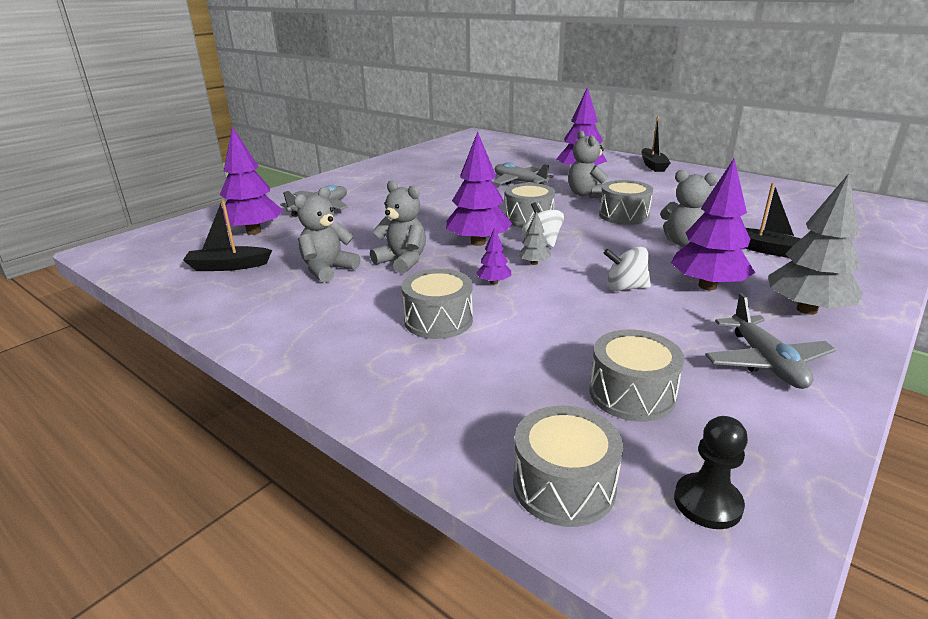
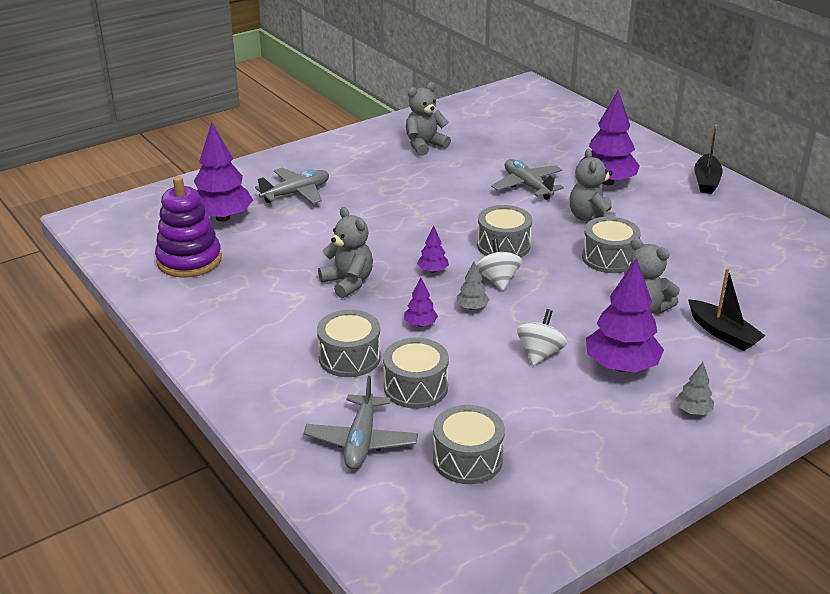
camera: 15 degrees right, 5 degrees up
(228, 266) = (189, 260): black boat -> purple stacking toy
(328, 270) = (276, 281): grey teddy bear -> grey teddy bear (424, 145)
(478, 242) = (433, 270): purple tree -> purple tree, size x0.47
(564, 485) = (369, 516): grey drum -> grey drum (415, 387)
(625, 288) = (540, 353): white spinning top -> white spinning top turned 90 degrees clockwise
(707, 503) = (460, 550): black pawn -> none
(765, 362) = (603, 455): grey plane -> grey plane (361, 441)
(806, 310) = (693, 411): grey tree -> grey tree, size x0.47

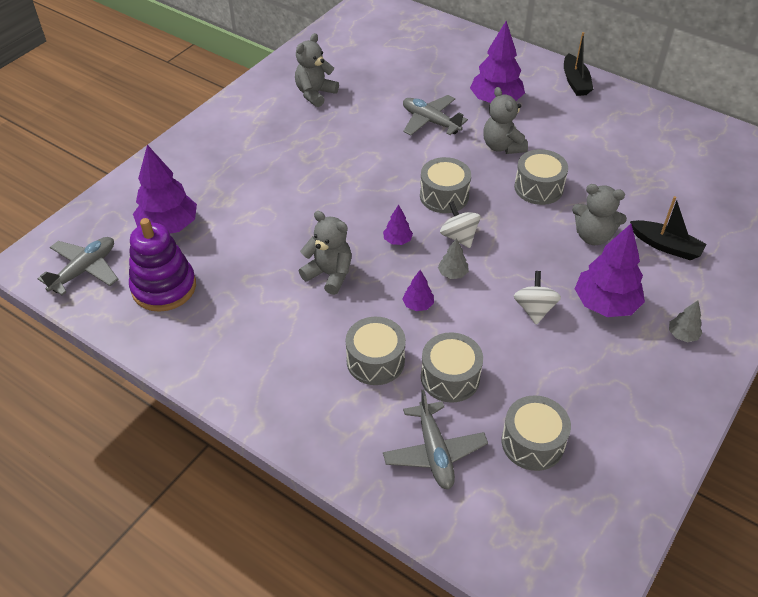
camera: 20 degrees left, 15 degrees up
(296, 193) = (224, 179): grey plane -> grey plane (84, 270)

